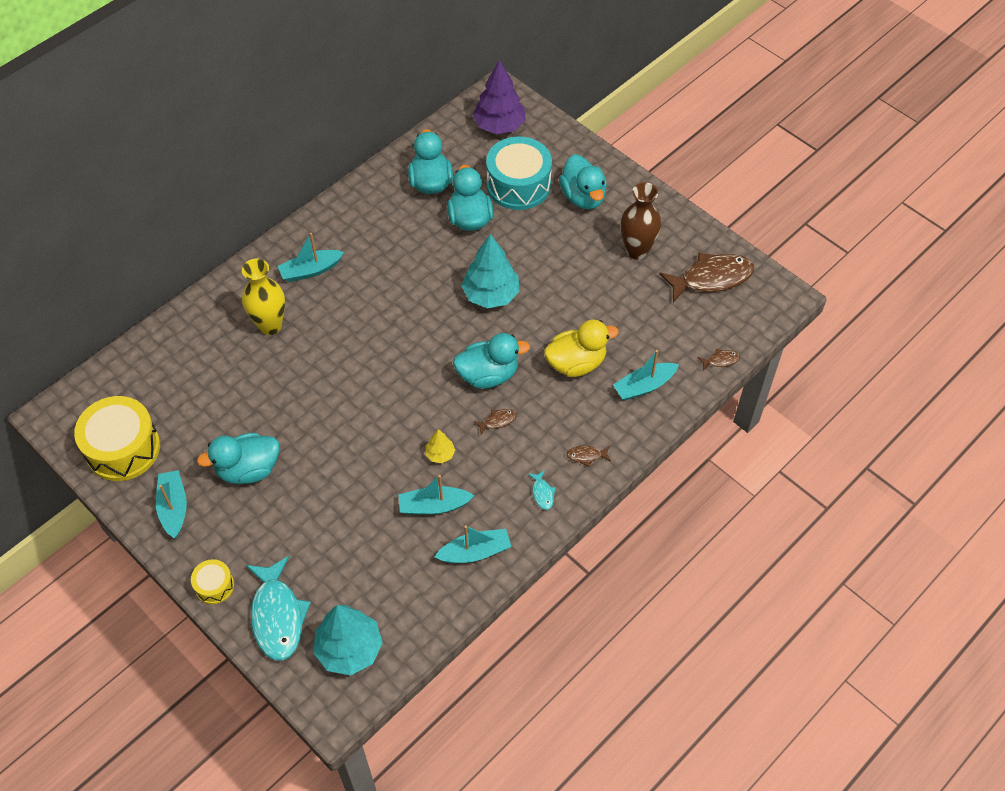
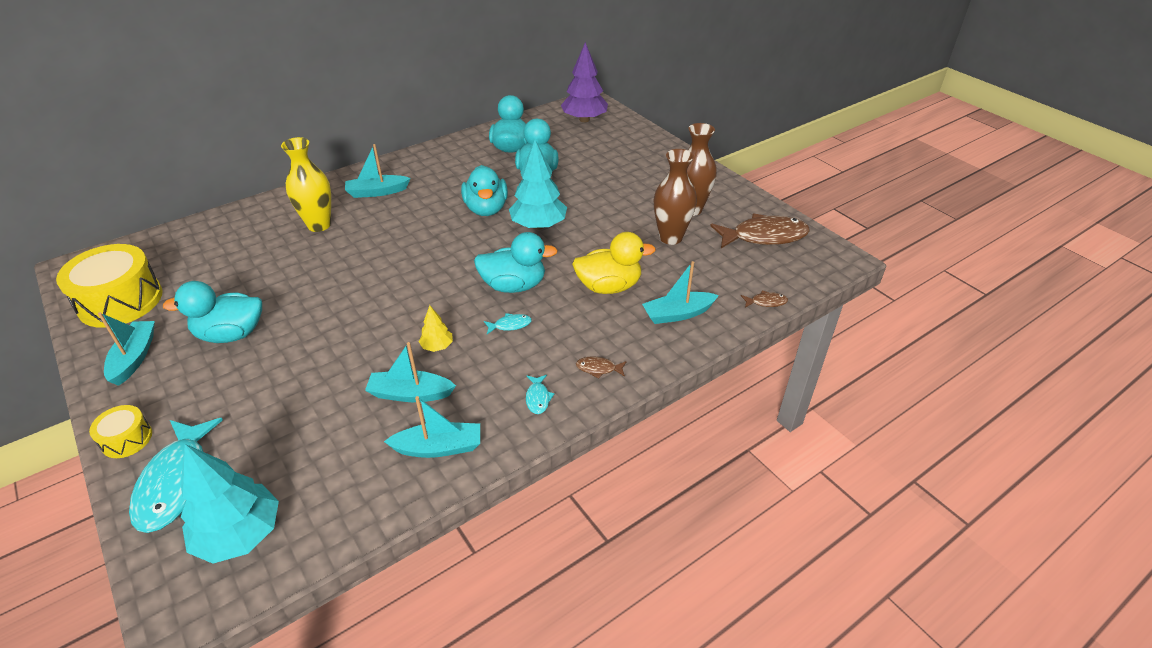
camera: 10 degrees right, 15 degrees down
(497, 421) = (510, 325): brown fish -> turquoise fish
(518, 185) = (589, 156): turquoise drum -> none
(583, 197) = (647, 169): turquoise duck -> turquoise duck (486, 209)
(623, 292) = (670, 237): none -> brown vase

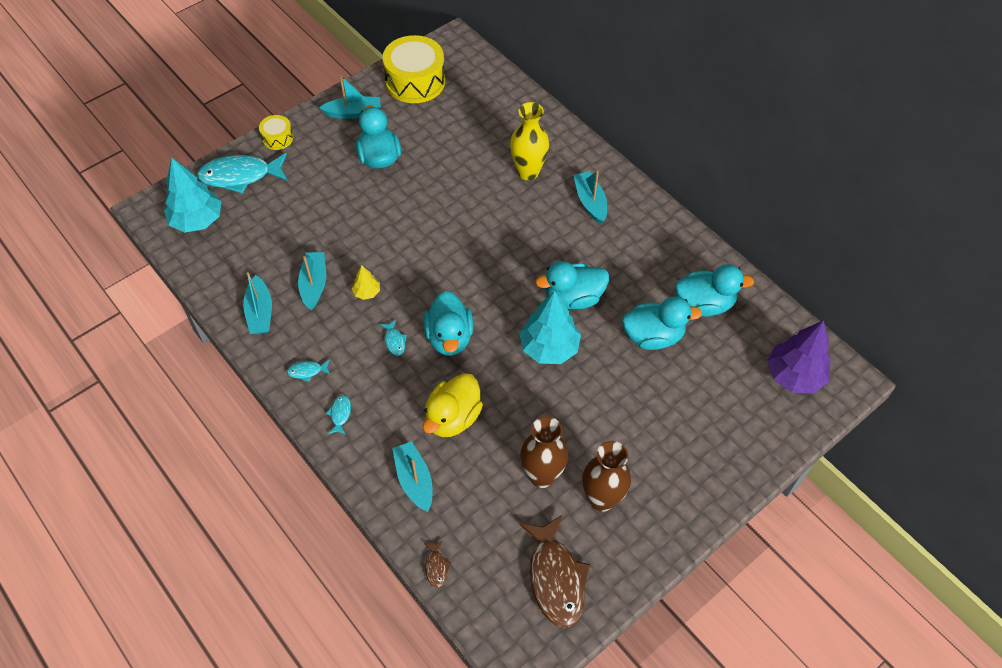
camera: 85 degrees right, 15 degrees up
(598, 369) = (340, 414): brown fish -> turquoise fish
(609, 287) = (453, 418): yellow duck -> yellow duck turned 45 degrees clockwise

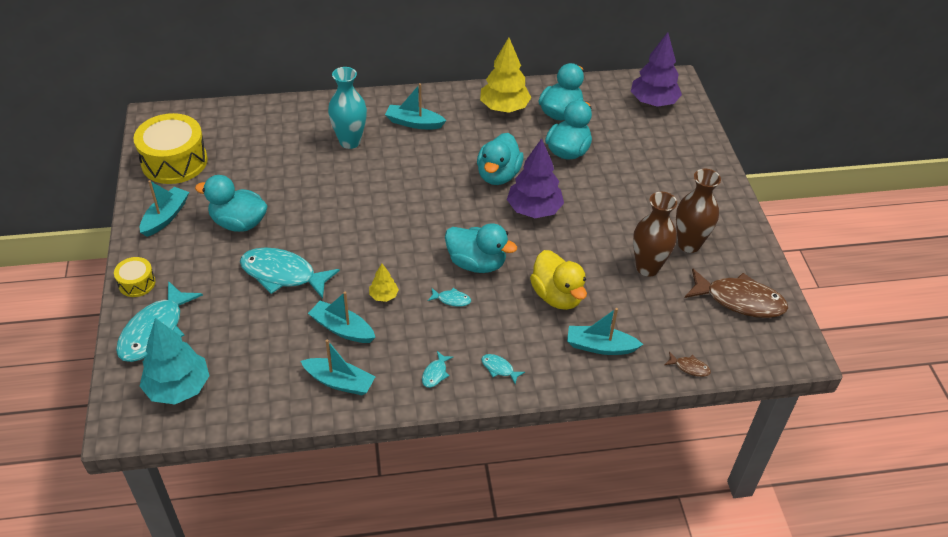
camera: 60 degrees left, 10 degrees down
(344, 216) = (283, 274): none -> turquoise fish
(528, 172) = (350, 142): yellow vase -> turquoise vase
(549, 348) = (534, 210): turquoise tree -> purple tree
(670, 256) = (504, 108): none -> yellow tree

